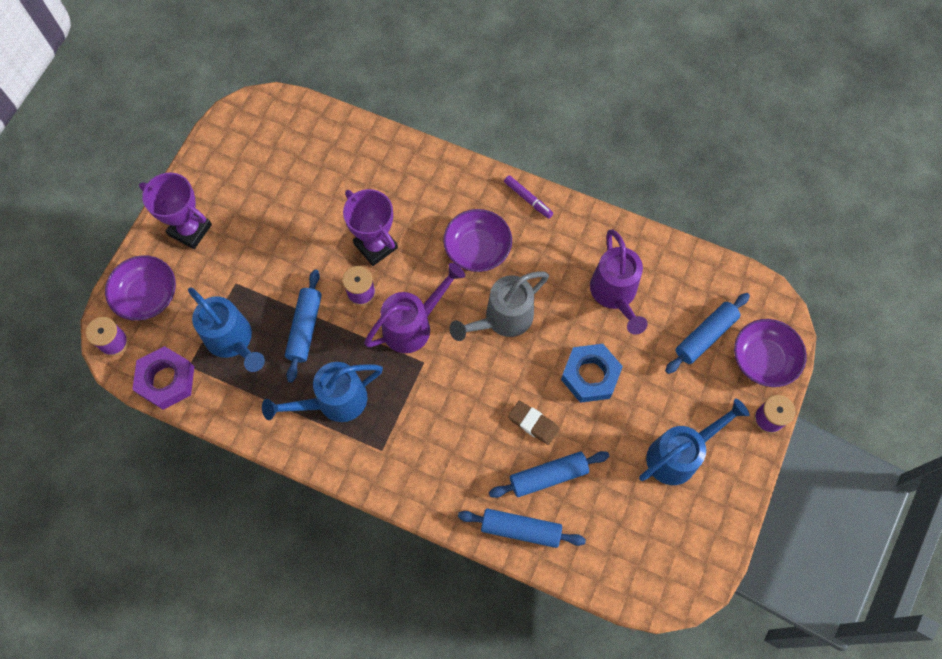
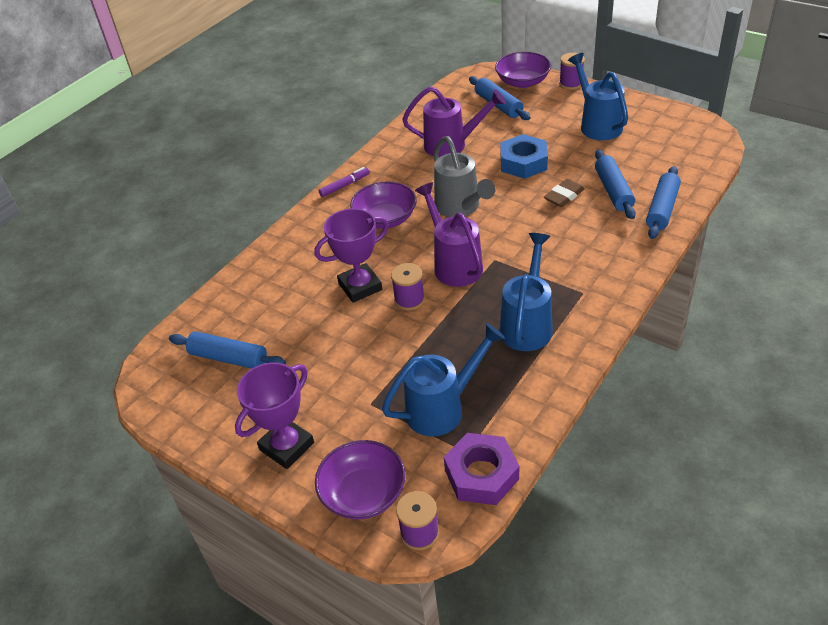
camera: 75 degrees left, 25 degrees down
(305, 328) = (440, 345): blue rolling pin -> blue rolling pin (229, 358)
(334, 401) = (527, 325): blue watering can -> blue watering can turned 150 degrees counterclockwise

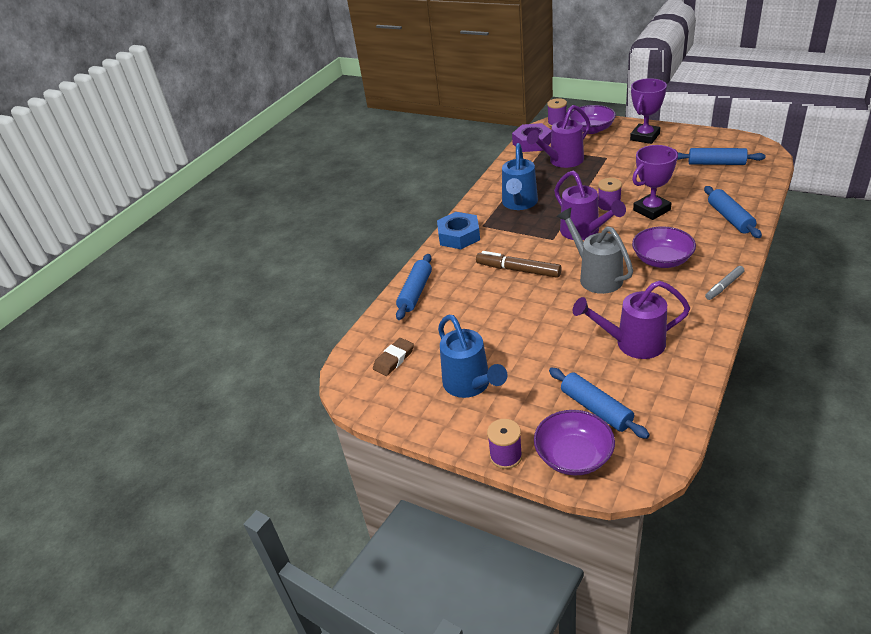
camera: 175 degrees right, 5 degrees down
(345, 185) = (724, 286): purple marker -> grey marker
(442, 408) = (562, 161): blue watering can -> purple watering can
(523, 162) = (547, 328): blue nut -> blue nut (459, 236)
(542, 223) = (518, 270): none -> brown marker
(564, 196) = (502, 296): brown eraser -> brown eraser (394, 359)
(613, 191) = (456, 305): blue rolling pin -> blue rolling pin (730, 218)

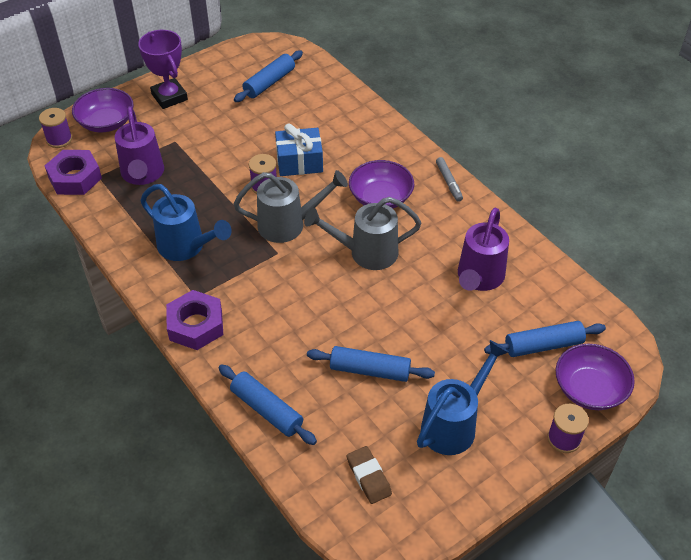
camera: 70 degrees left, 10 degrees up
(459, 236) = (196, 325): blue nut -> purple nut
(470, 385) = (453, 424): blue watering can -> blue watering can turned 45 degrees counterclockwise
(518, 270) = (305, 304): brown marker -> none
(584, 232) = (288, 225): purple watering can -> grey watering can
(651, 210) = (299, 162): purple trophy -> blue gift
(730, 218) = (360, 124): blue rolling pin -> blue rolling pin (370, 370)

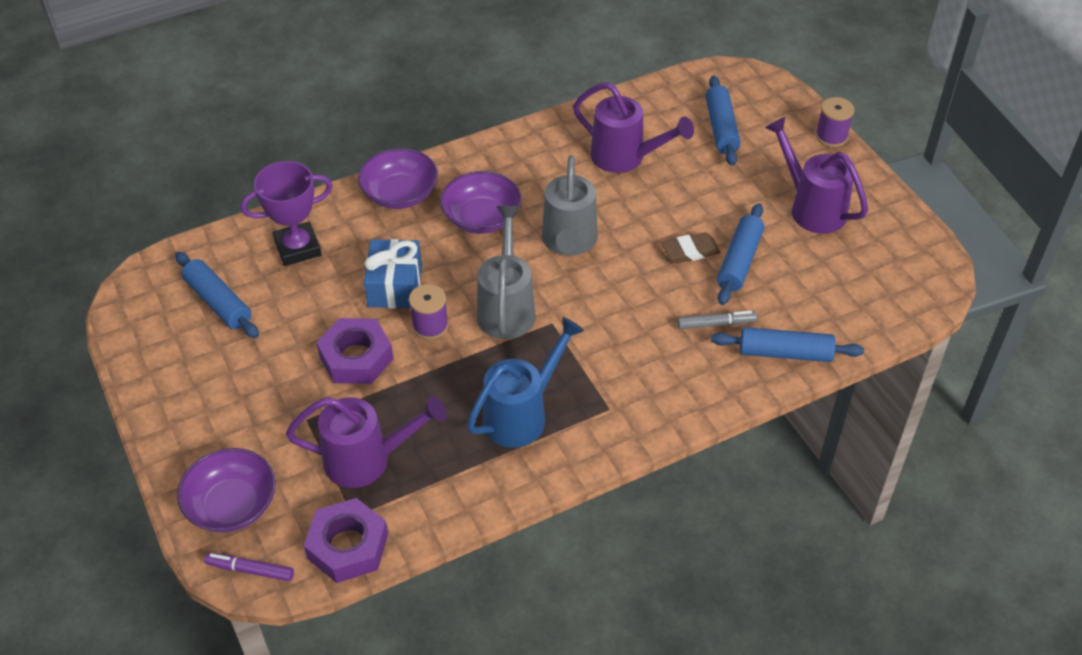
camera: 80 degrees left, 0 degrees up
(59, 139) = (250, 570): purple spool -> purple marker
(169, 97) = (202, 422): purple trophy -> purple trophy (298, 248)
(196, 325) = (656, 411): purple nut -> purple nut (356, 357)
(267, 410) = (785, 353): blue rolling pin -> blue rolling pin turned 45 degrees clockwise
(368, 477) = (871, 279): brown eraser -> brown eraser (690, 251)
(448, 182) = (472, 156): grey marker -> grey marker (716, 324)
(453, 424) = (812, 208): blue watering can -> purple watering can
(589, 389) = (776, 108): purple bowl -> purple bowl (400, 194)

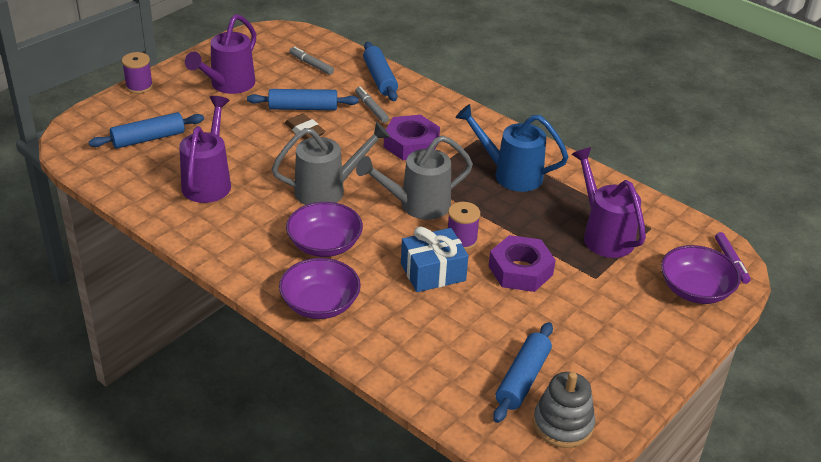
camera: 115 degrees left, 10 degrees down
(151, 310) = (563, 424): none -> grey stacking toy
(298, 248) = (426, 350): purple trophy -> none
(348, 546) = (674, 222): purple nut -> purple nut (411, 144)
(840, 293) = (311, 64): none -> grey marker

